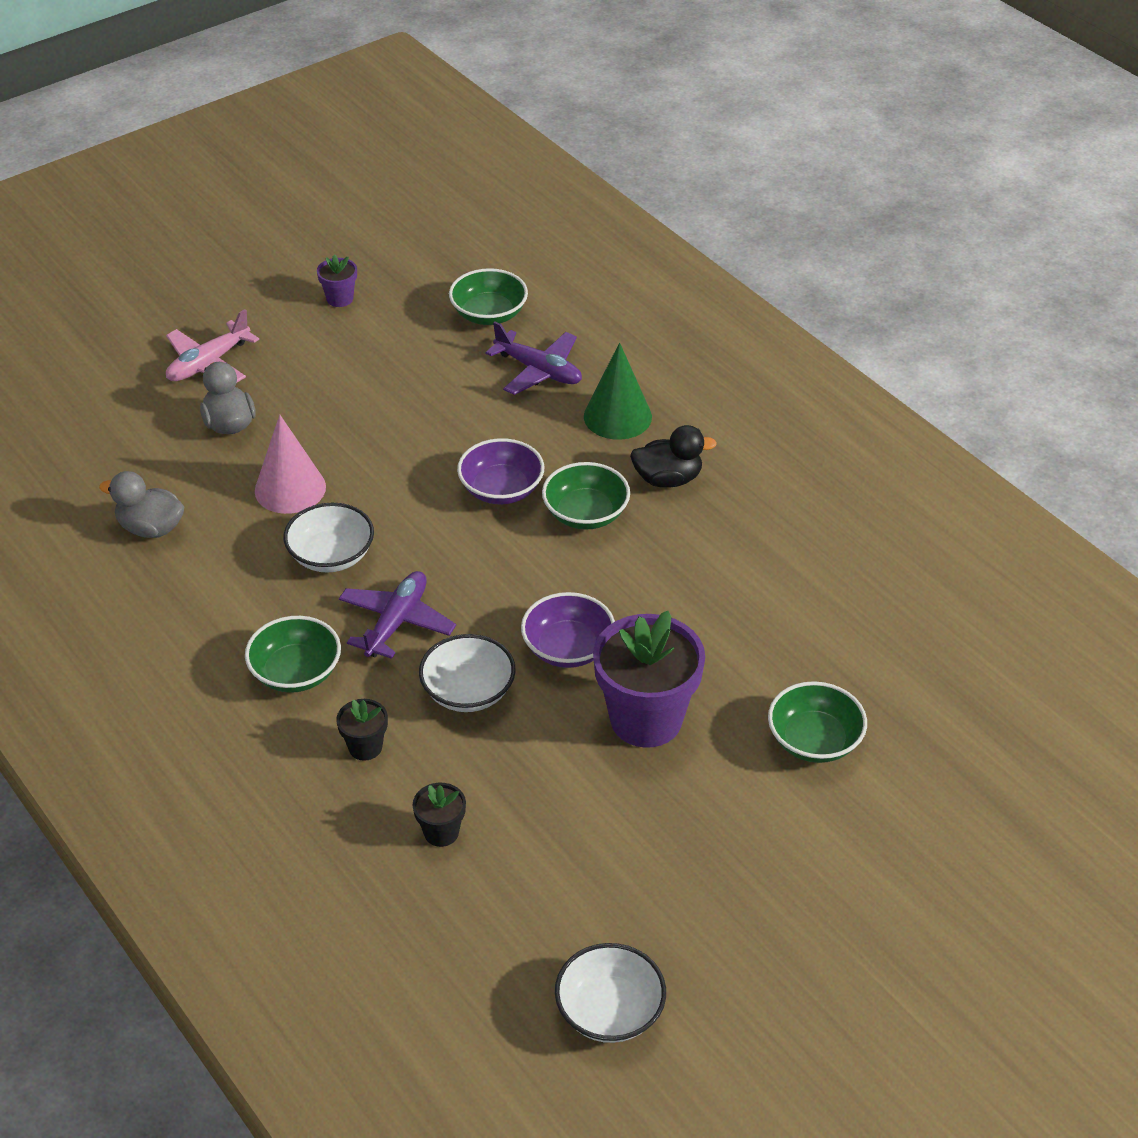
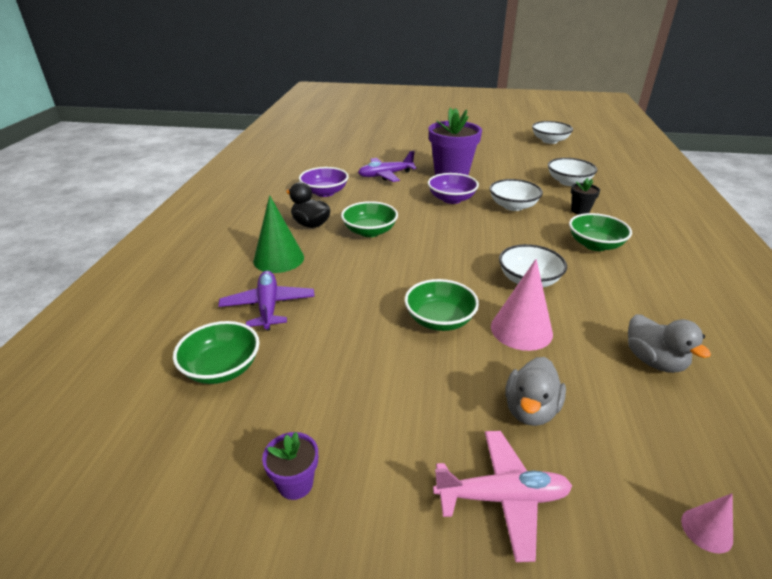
camera: 135 degrees left, 10 degrees down
(73, 419) = (706, 530): none -> pink cone
(396, 622) = (520, 239): purple plane -> purple plane (385, 175)
(441, 832) = (568, 182): black flower pot -> white bowl
(501, 489) = (393, 261): purple bowl -> purple bowl (325, 192)
(814, 740) = (403, 151): green bowl -> green bowl (439, 320)

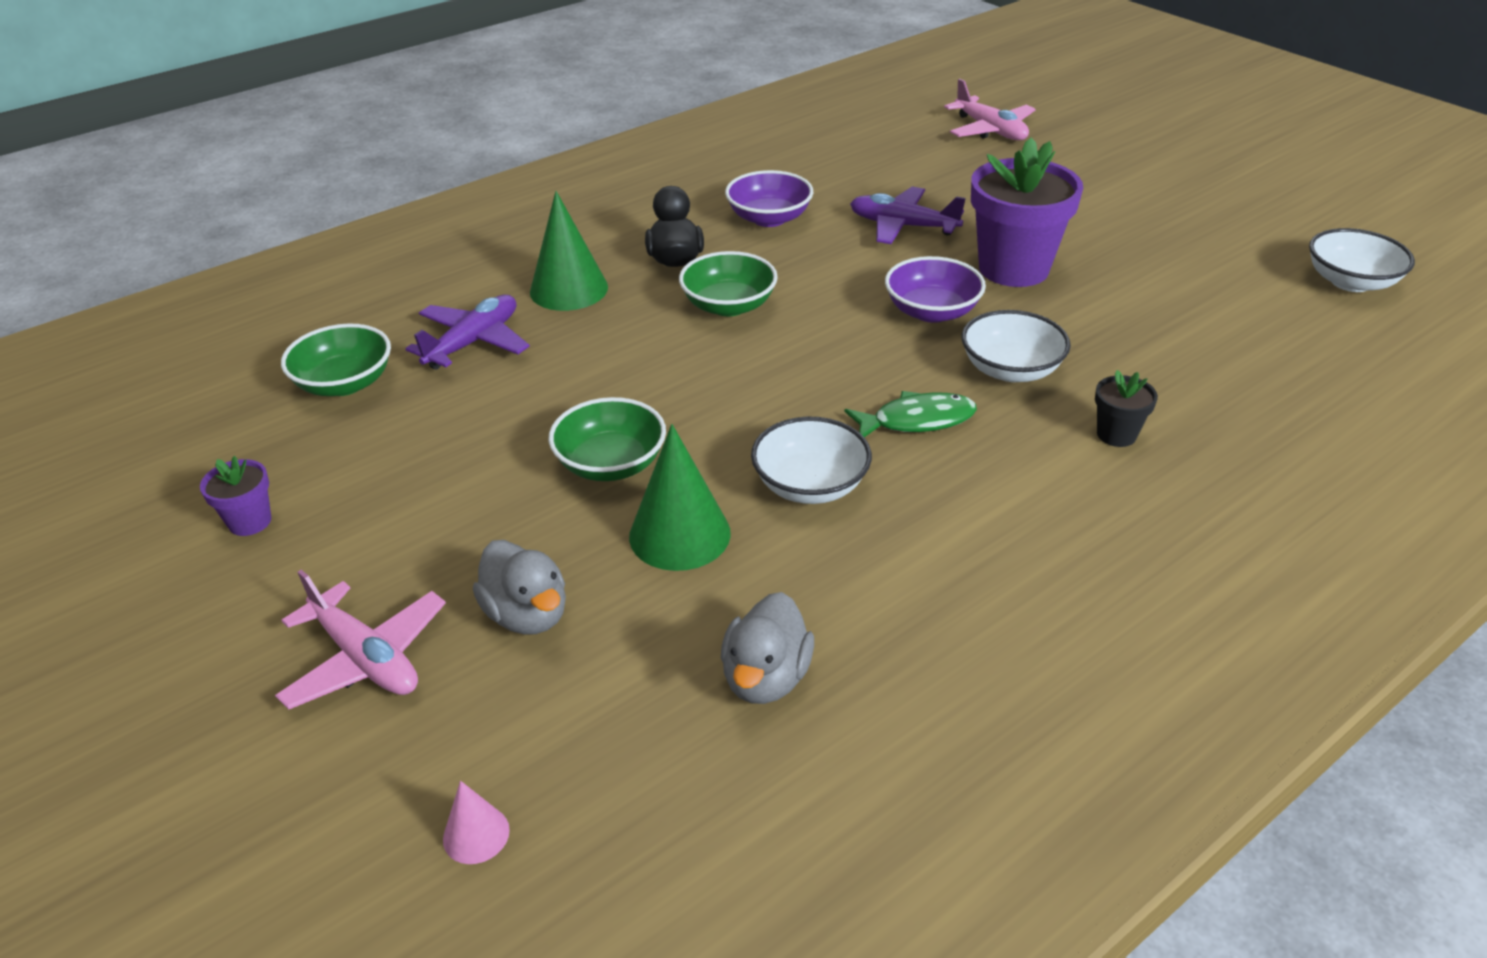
camera: 45 degrees right, 5 degrees up
(357, 133) = (990, 130): none -> pink plane
(518, 237) = (917, 420): none -> green fish
(521, 330) = (679, 534): pink cone -> green cone
(530, 410) = (527, 614): grey duck -> grey duck turned 105 degrees counterclockwise
(568, 182) = (1208, 377): white bowl -> none
(595, 245) = (1020, 497): green bowl -> none

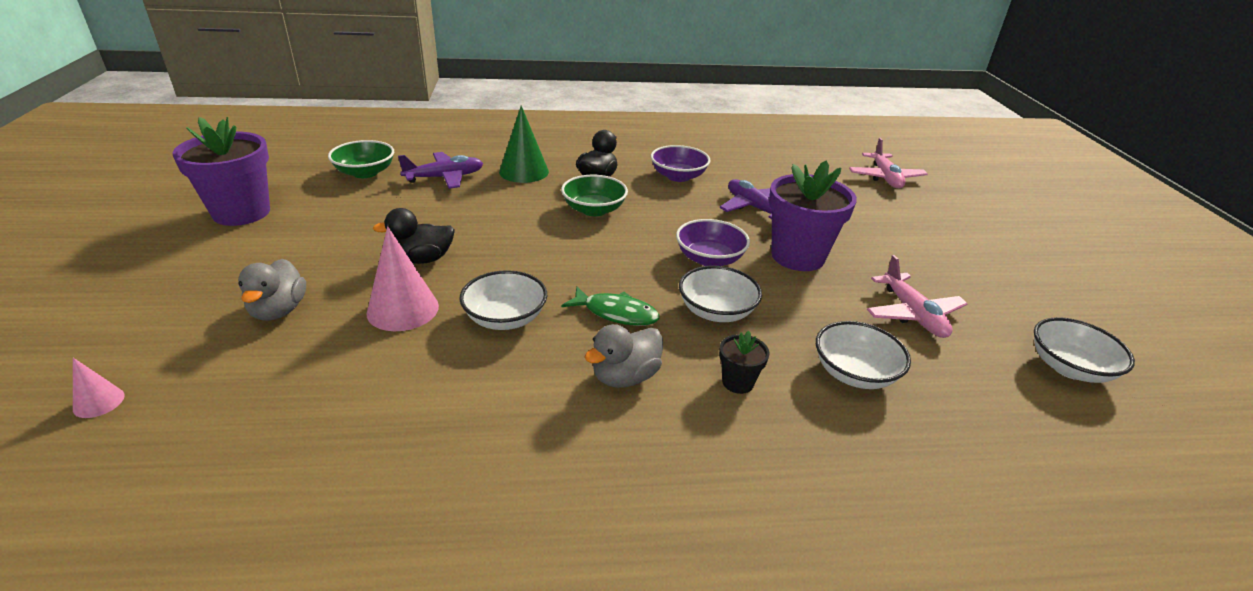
camera: 30 degrees right, 5 degrees down
(250, 521) = (241, 213): purple flower pot -> purple flower pot, size x2.17
(366, 658) = (189, 293): pink plane -> pink plane (912, 314)
(611, 464) = (422, 259): green bowl -> black duck
(679, 534) = (403, 309): green cone -> pink cone
(766, 678) = (332, 407): grey duck -> grey duck (625, 377)
(1200, 373) = (854, 373): none -> white bowl

